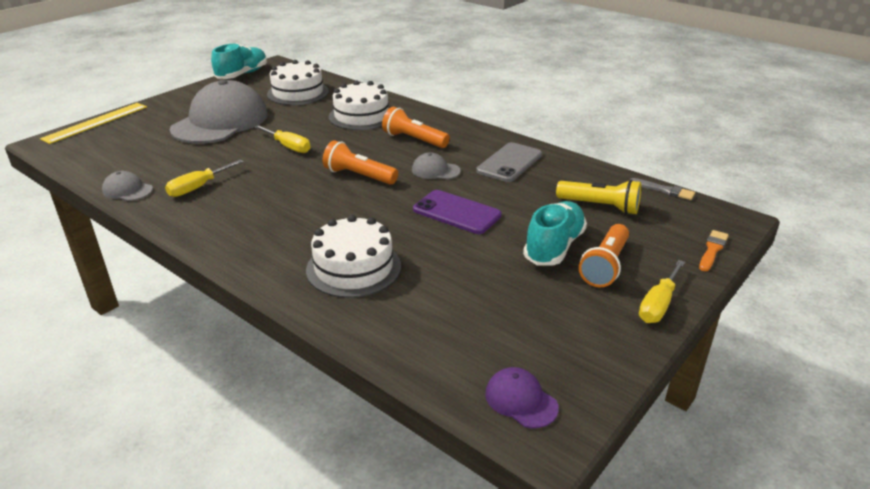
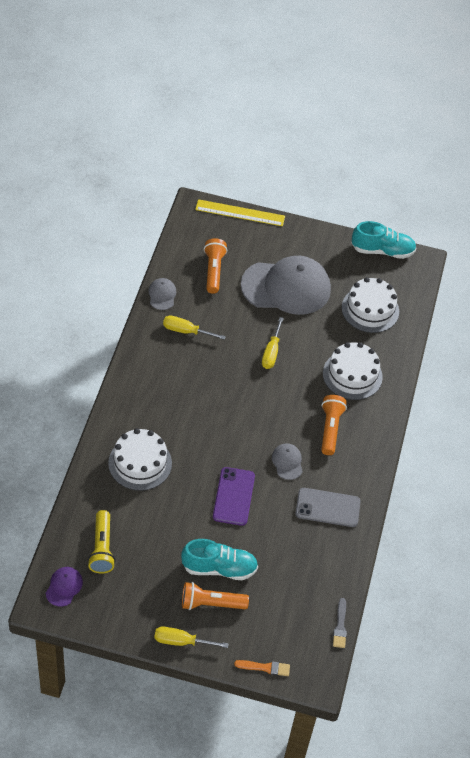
camera: 60 degrees right, 20 degrees up
(358, 176) = (252, 417): orange flashlight -> orange flashlight (213, 270)
(600, 206) = (290, 585): yellow flashlight -> yellow flashlight (102, 548)

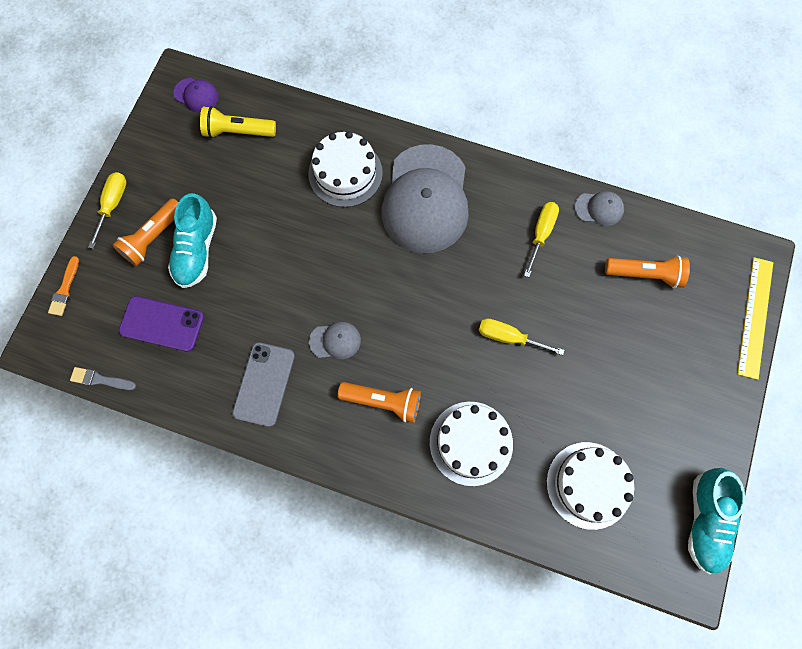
camera: 100 degrees right, 20 degrees up
(211, 603) = (153, 238): orange flashlight -> orange flashlight turned 150 degrees counterclockwise
(234, 496) = (291, 273): purple phone -> purple phone (162, 324)
(286, 287) = (622, 368): grey cap -> grey cap (426, 199)

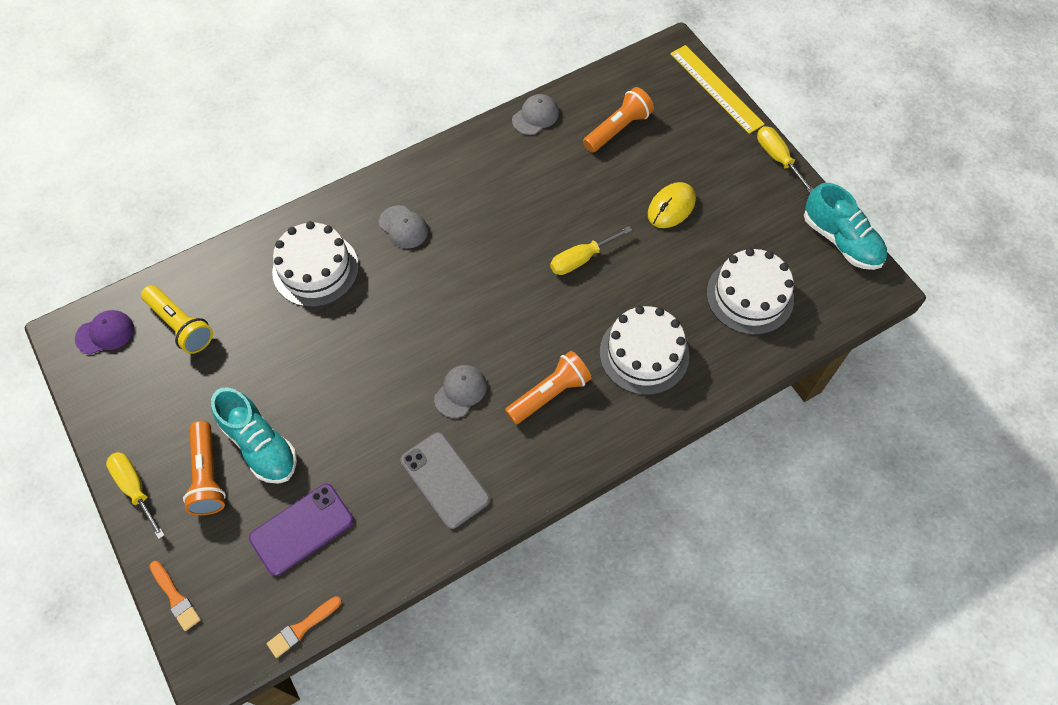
camera: 50 degrees left, 10 degrees down
(100, 380) = (302, 628): grey brush -> orange brush
(237, 132) = (181, 325): yellow flashlight -> yellow flashlight turned 90 degrees counterclockwise
(426, 199) = (403, 227): grey cap -> grey cap, size x0.41
(541, 234) = (517, 170): yellow screwdriver -> yellow screwdriver (777, 158)
(612, 367) = (671, 207): none -> yellow mouse

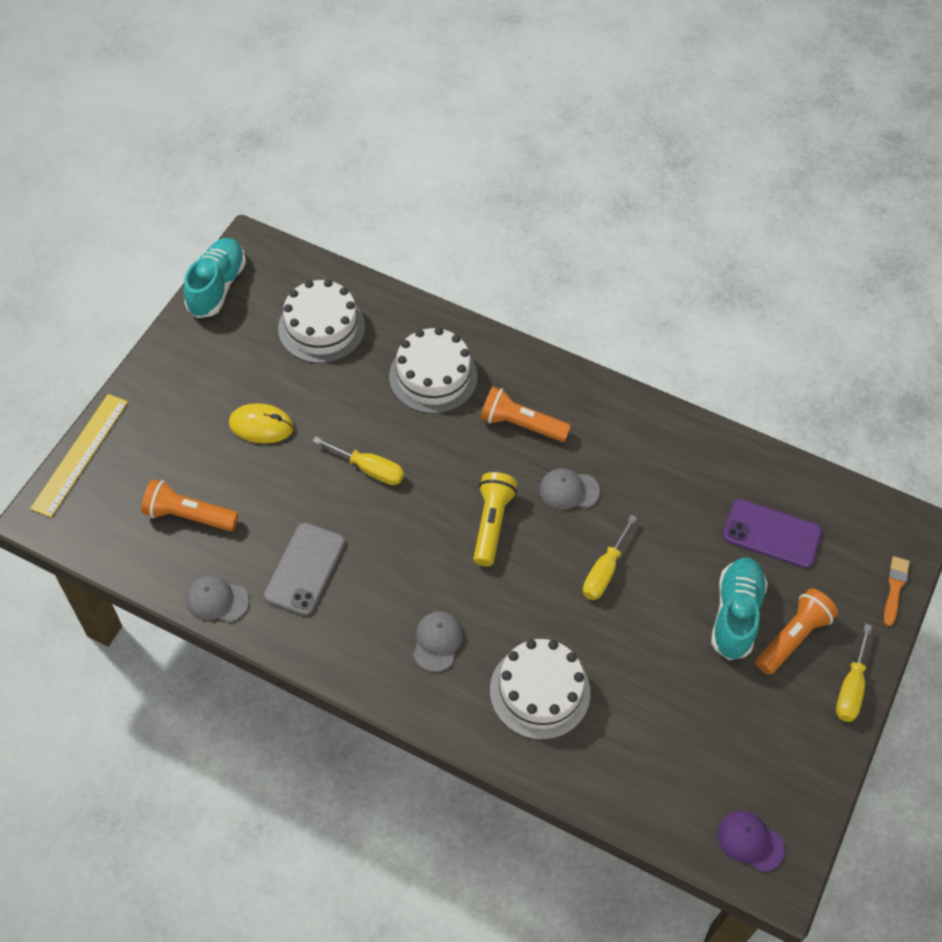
camera: 125 degrees left, 5 degrees down
(181, 325) = (687, 773): yellow flashlight -> yellow flashlight (491, 523)
(302, 628) = (836, 484): orange brush -> none
(445, 480) = (651, 457): grey phone -> grey phone (304, 569)
(777, 158) = (146, 367): yellow screwdriver -> yellow screwdriver (604, 571)

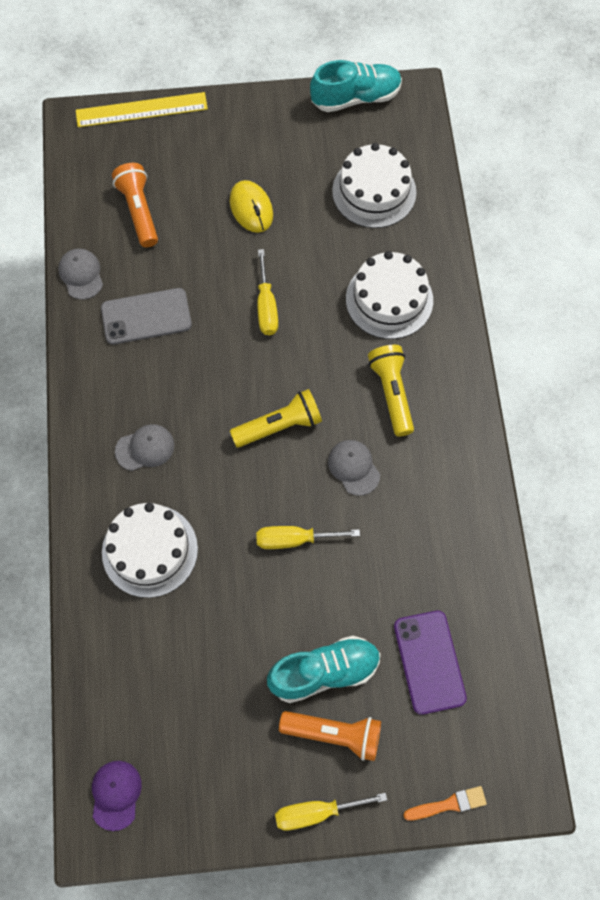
camera: 60 degrees right, 10 degrees up
(520, 424) = (391, 393): orange flashlight -> yellow flashlight

